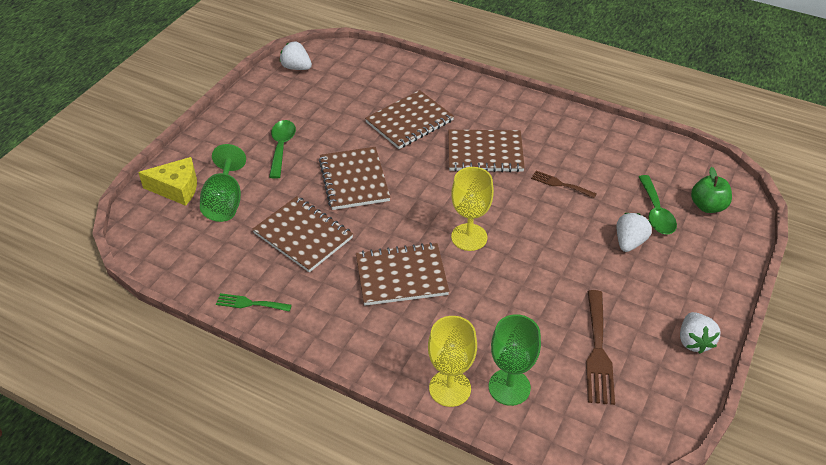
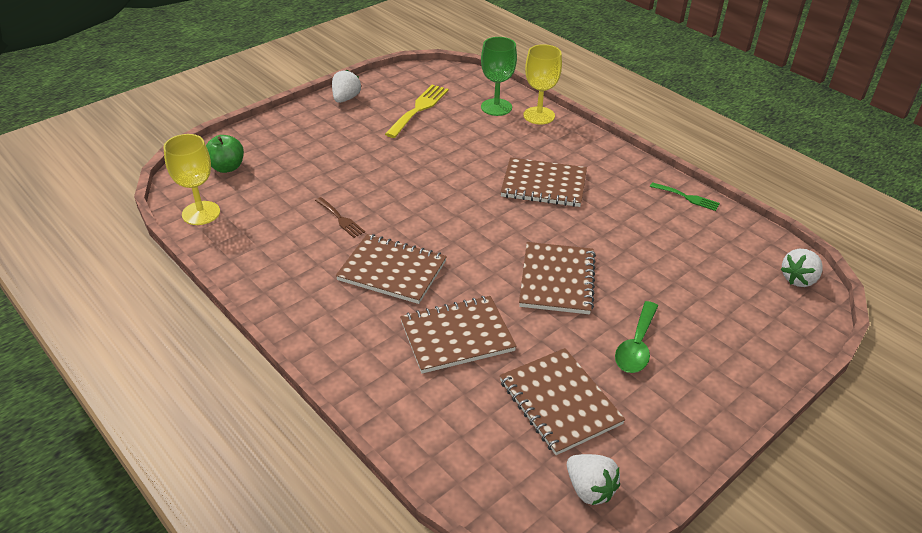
camera: 160 degrees left, 5 degrees down
(177, 188) = (773, 325): yellow cheese -> none
(225, 202) = (712, 294): green goblet -> none
(303, 235) = (628, 239): brown notebook -> brown notebook (559, 402)
(469, 237) = (465, 198): yellow goblet -> yellow goblet (201, 213)
(598, 351) = (419, 109): brown fork -> yellow fork
(629, 242) = (326, 160): white strawberry -> white strawberry (799, 279)
(656, 212) = (277, 174): green spoon -> none

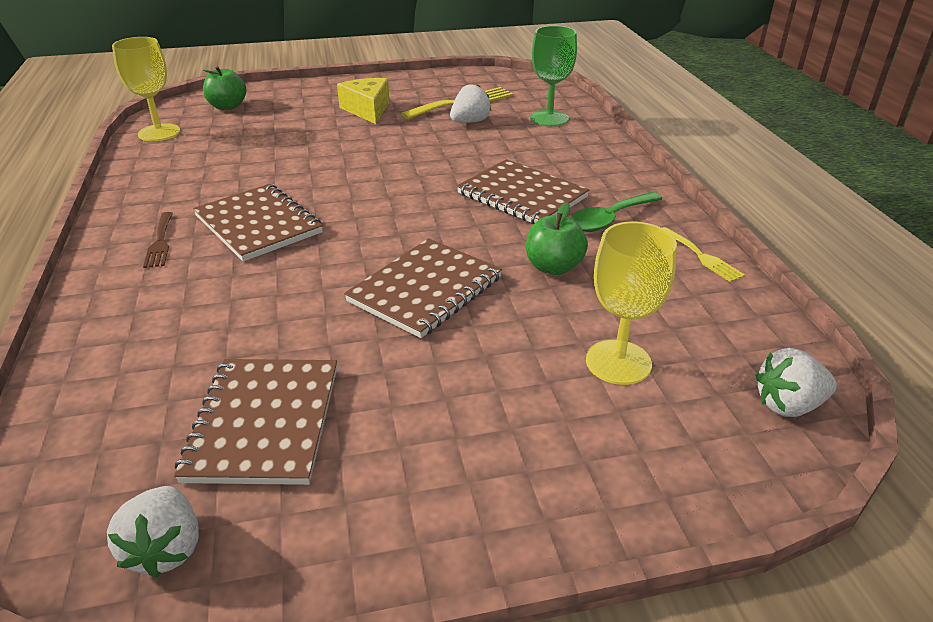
camera: 30 degrees right, 5 degrees down
(340, 219) = (270, 168): brown fork -> brown fork (160, 242)
(346, 99) = (401, 81): white strawberry -> white strawberry (470, 122)
(351, 137) = (367, 110): none -> yellow cheese
(457, 336) = (242, 306): brown notebook -> none
(539, 115) = (591, 135): yellow goblet -> yellow goblet (618, 362)
(614, 235) = (553, 267): none -> green apple
(636, 345) = (442, 397): green spoon -> green spoon (609, 219)
(687, 197) = (702, 256): green fork -> yellow fork

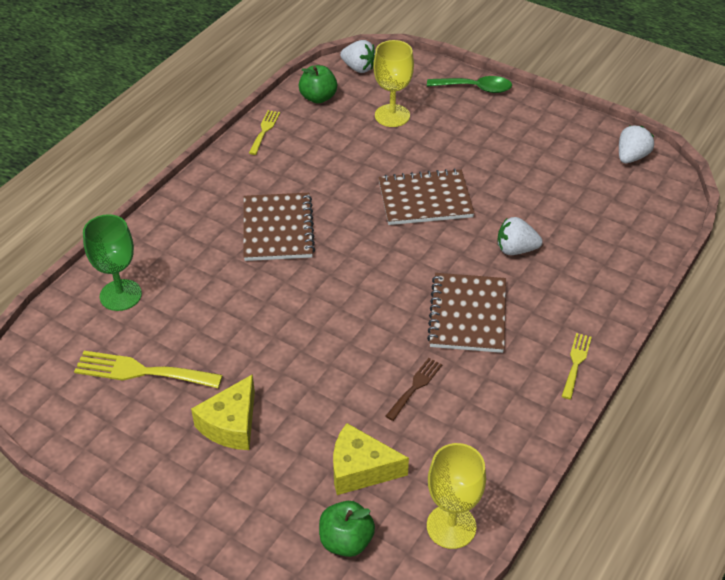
camera: 135 degrees left, 10 degrees up
(110, 241) = (576, 363): none -> yellow fork
(160, 242) = (543, 339): brown fork -> brown fork (415, 386)
(252, 127) = (360, 469): none -> yellow cheese
(264, 422) = (565, 180): brown notebook -> none
(470, 122) = (181, 336): white strawberry -> white strawberry (516, 249)
(553, 267) = (344, 171): green apple -> green apple (318, 98)
(609, 219) = (263, 179): green spoon -> green spoon (475, 88)

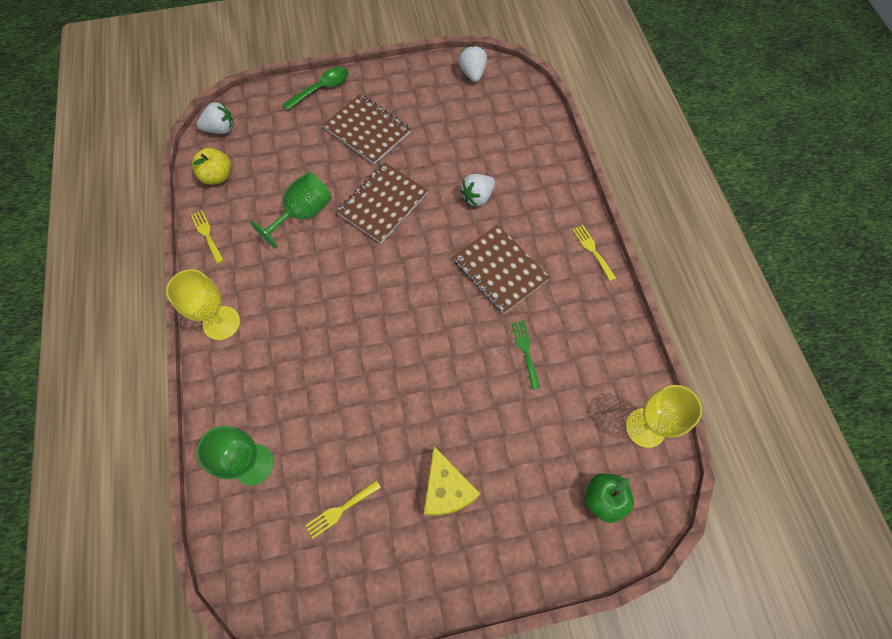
camera: 45 degrees left, 20 degrees up
(141, 371) = (340, 510): yellow fork -> yellow fork, size x0.58
(278, 229) = (308, 309): brown notebook -> brown notebook (367, 130)
(318, 98) = (217, 176): green apple -> yellow apple
(352, 164) = (303, 214): none -> green goblet
(360, 469) = (558, 441): yellow cheese -> none
(392, 116) = (288, 152): yellow goblet -> yellow goblet (221, 323)
(415, 386) = (525, 350): brown fork -> green fork

